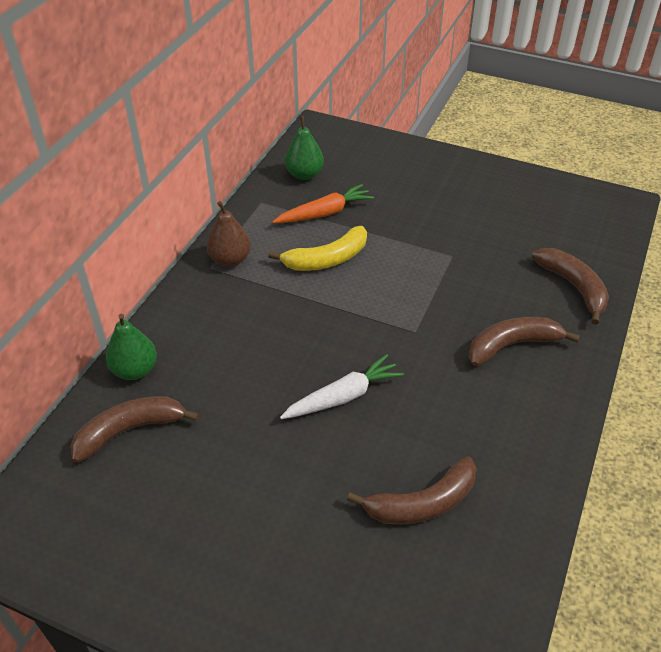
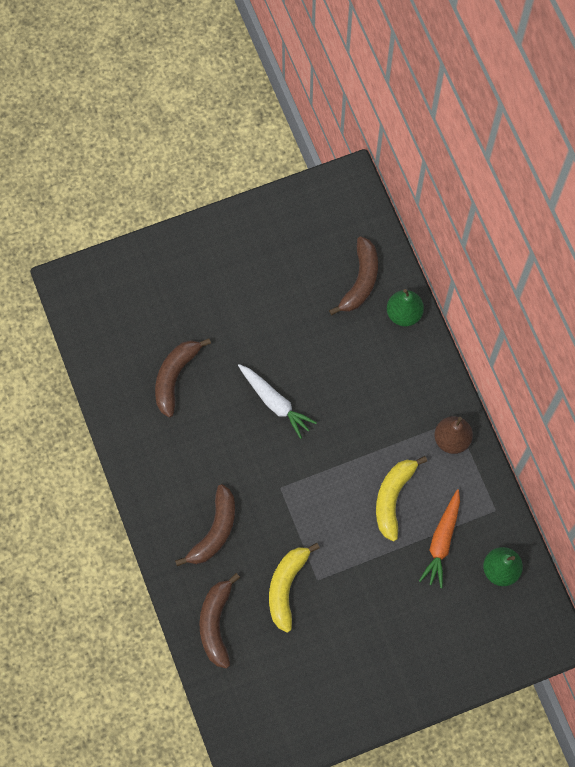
camera: 135 degrees right, 25 degrees up
(343, 396) = (275, 402): white carrot -> white carrot turned 60 degrees counterclockwise
(484, 268) = (286, 587): none -> yellow banana
(573, 287) = (216, 623): brown banana -> brown banana turned 75 degrees clockwise

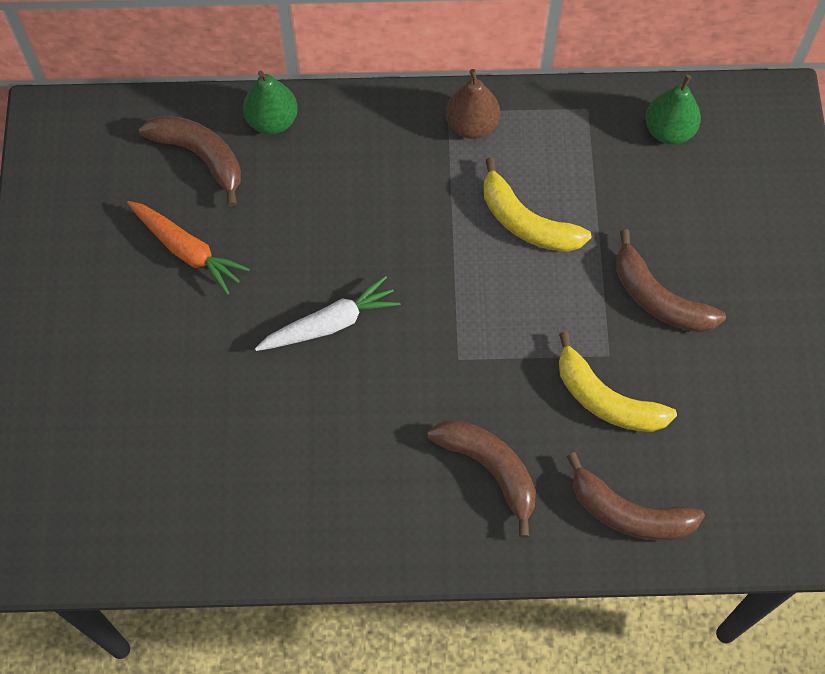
camera: 70 degrees left, 5 degrees down
(175, 377) = (233, 447): brown banana -> brown banana (658, 298)
(442, 541) = (607, 184): orange carrot -> orange carrot (187, 250)

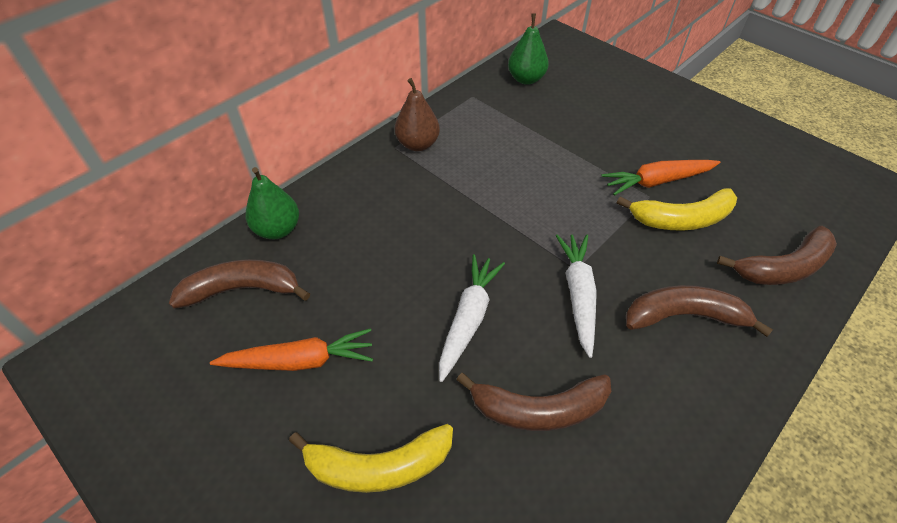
camera: 45 degrees left, 15 degrees down
(432, 380) = (578, 295): none -> white carrot
(526, 222) = (513, 167): yellow banana -> yellow banana (378, 466)
(637, 348) = (657, 181): none -> orange carrot
(658, 298) = (630, 150): brown banana -> brown banana (538, 409)

